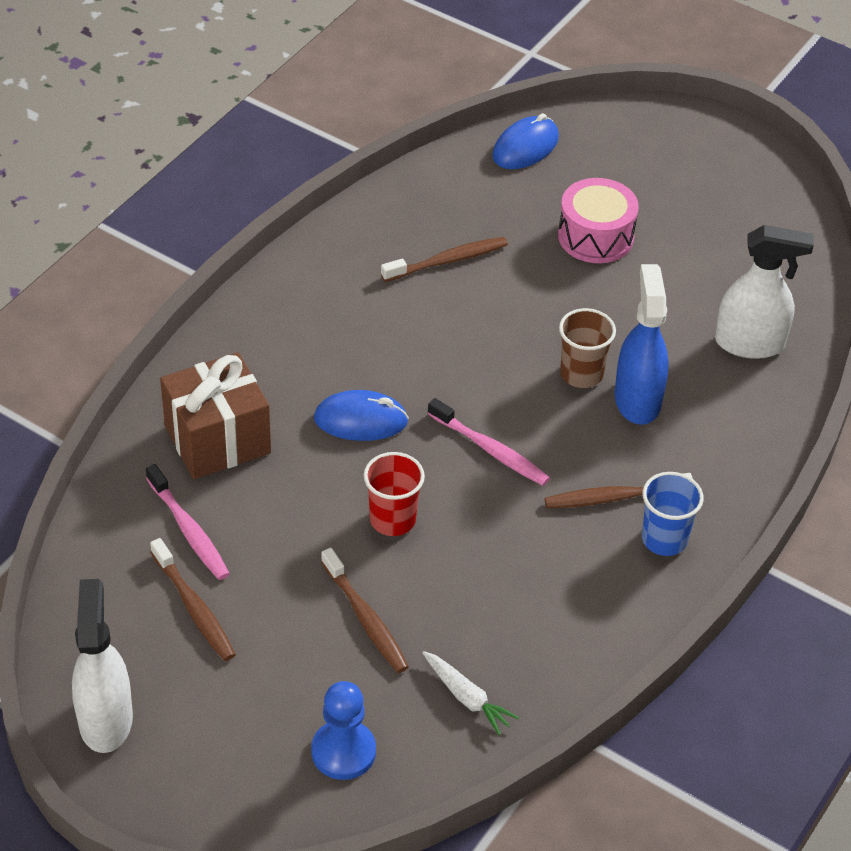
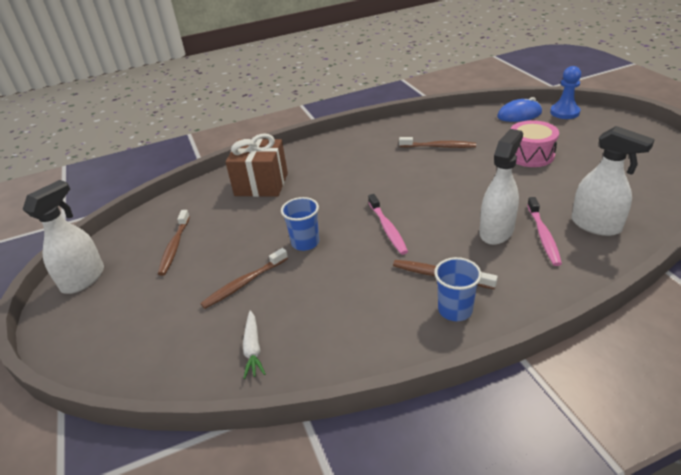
camera: 40 degrees right, 10 degrees down
(189, 530) = (209, 215): pink toothbrush -> pink toothbrush (543, 236)
(343, 751) = (161, 346): blue pawn -> blue pawn (564, 112)
(360, 420) = (333, 196): blue mouse -> none
(366, 618) = (244, 283): brown toothbrush -> brown toothbrush turned 45 degrees clockwise
(392, 519) = (305, 243): red cup -> blue cup
(581, 374) = (471, 210): brown cup -> none
(637, 400) = (496, 231): blue spray bottle -> white spray bottle

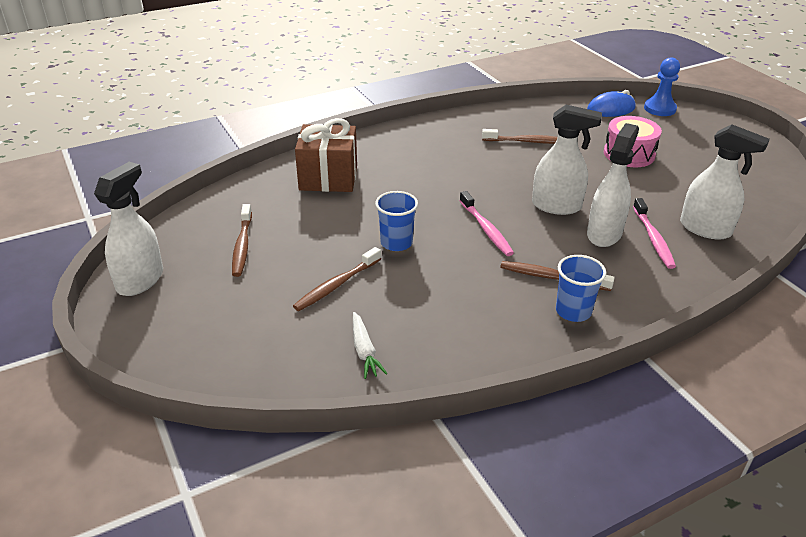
camera: 10 degrees left, 0 degrees up
(456, 205) = (556, 206): none -> white spray bottle

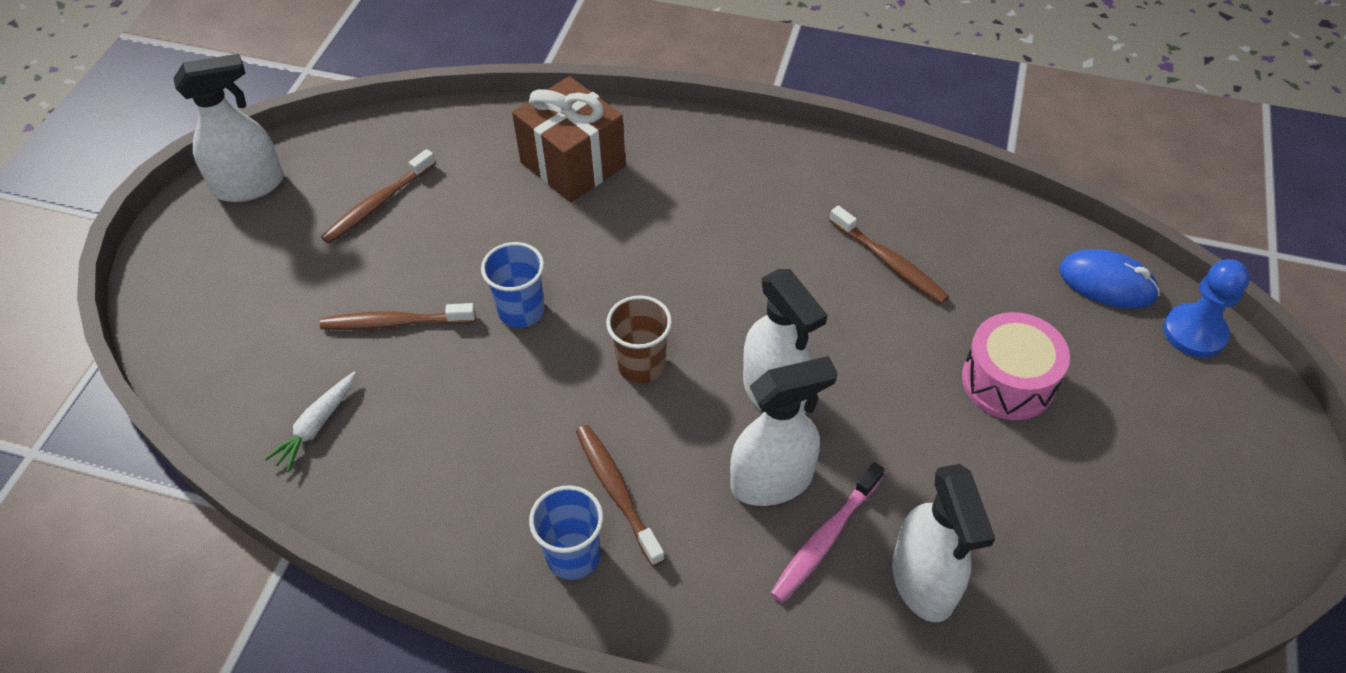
camera: 45 degrees right, 15 degrees up
(486, 229) = (641, 365): pink toothbrush -> brown cup

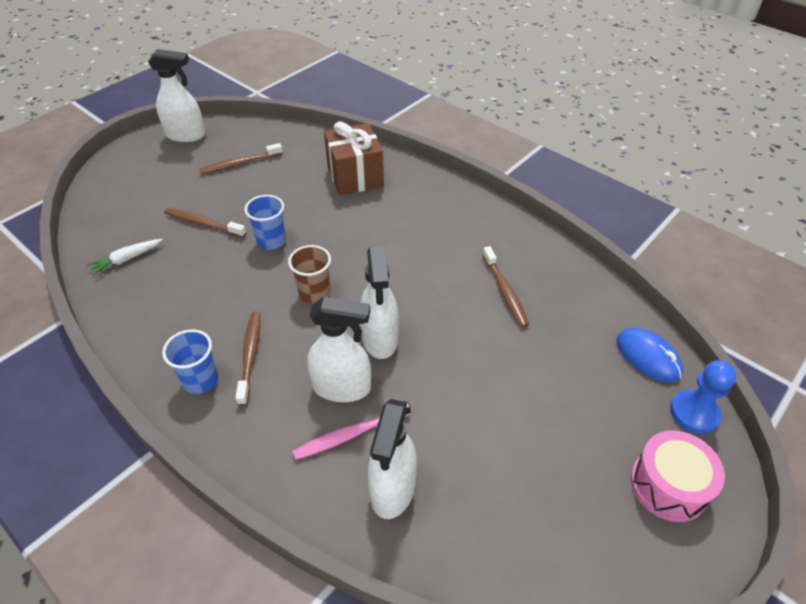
camera: 25 degrees right, 5 degrees down
(1008, 381) = (535, 390): pink drum -> pink drum (668, 485)

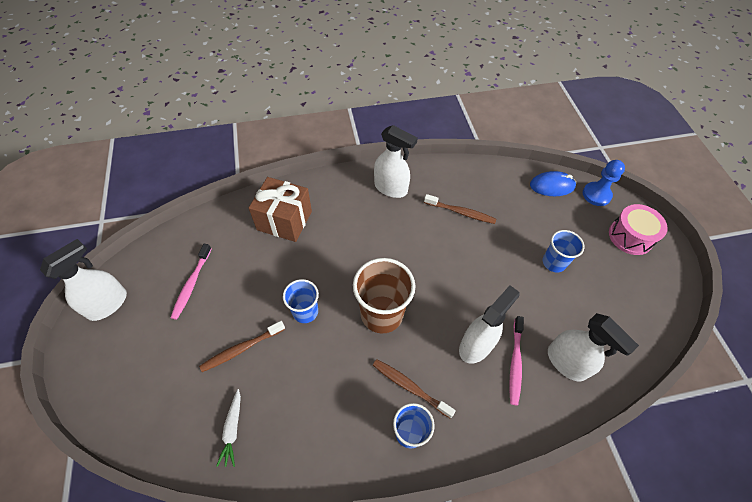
camera: 55 degrees left, 10 degrees up
(239, 164) = (191, 284): brown toothbrush -> pink toothbrush
(314, 293) = (382, 314): brown cup -> brown cup, size x1.66
(380, 339) = (451, 300): white spray bottle -> white spray bottle (391, 188)
(527, 412) = (554, 262): none -> blue cup

